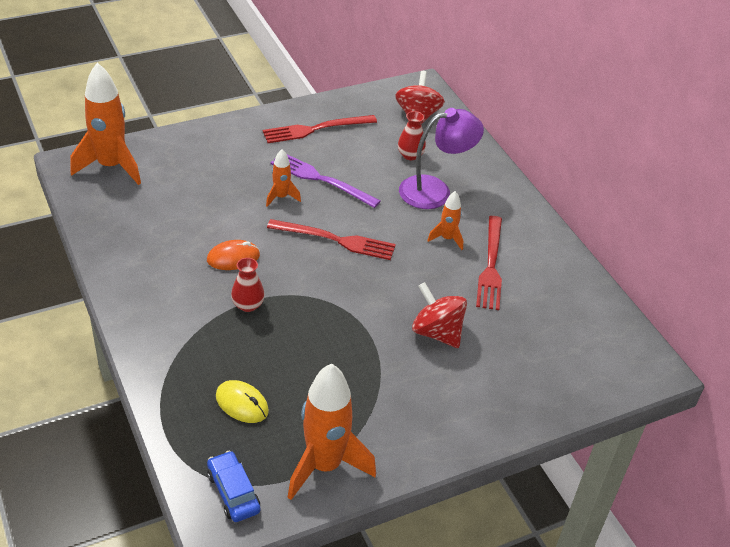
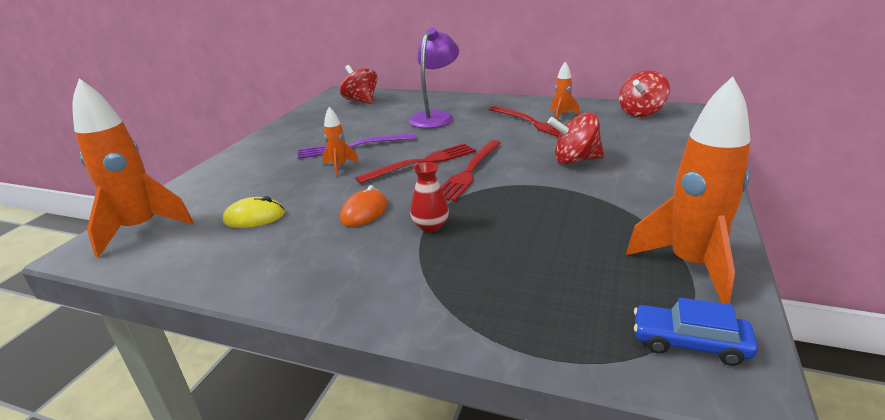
camera: 40 degrees left, 15 degrees down
(242, 404) = (555, 281): yellow mouse -> yellow mouse (254, 217)
(315, 129) = (303, 132): red fork -> red fork (469, 171)
(410, 155) = (390, 113): red vase -> none
(447, 239) = (486, 127): orange rocket -> orange rocket (562, 115)
(604, 332) = (641, 113): none -> red spinning top

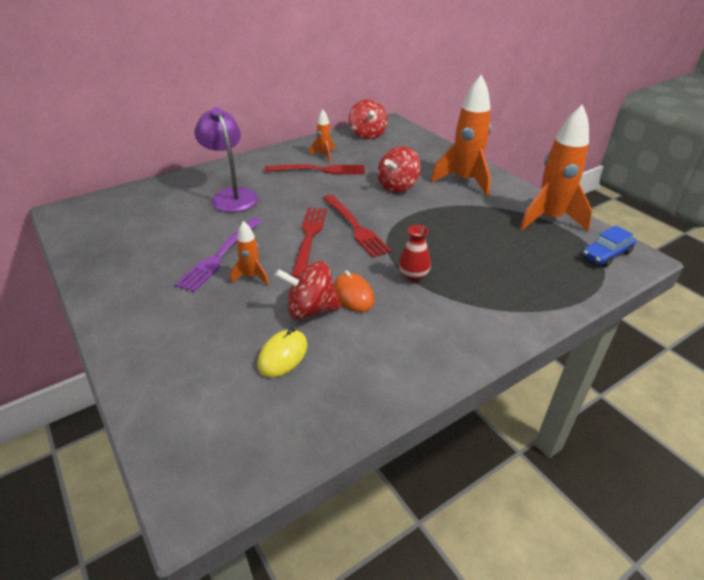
camera: 55 degrees left, 10 degrees up
(141, 229) = (201, 441): orange rocket -> orange rocket (464, 181)
(361, 101) = (116, 210): red spinning top -> red spinning top (311, 310)

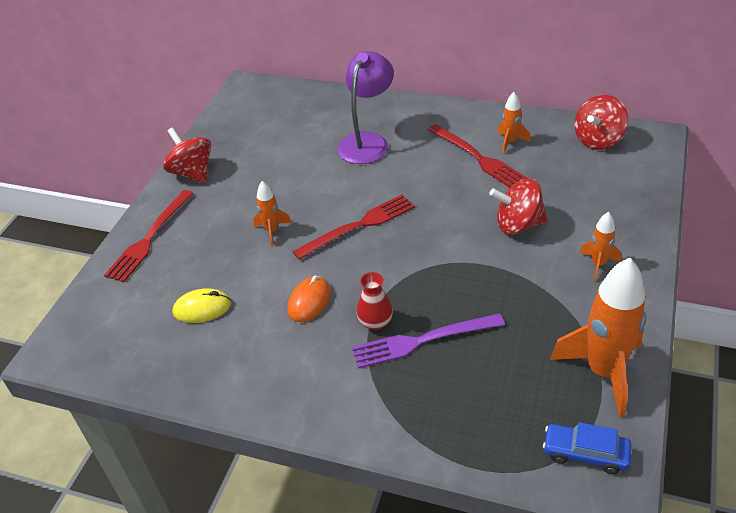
camera: 55 degrees right, 5 degrees up
(220, 255) = (280, 196): purple fork -> purple fork (422, 341)
(311, 310) = (266, 289): red spinning top -> red spinning top (192, 173)
(355, 227) = (409, 241): red fork -> red fork (149, 238)
(464, 181) = (598, 264): orange rocket -> orange rocket, size x0.49

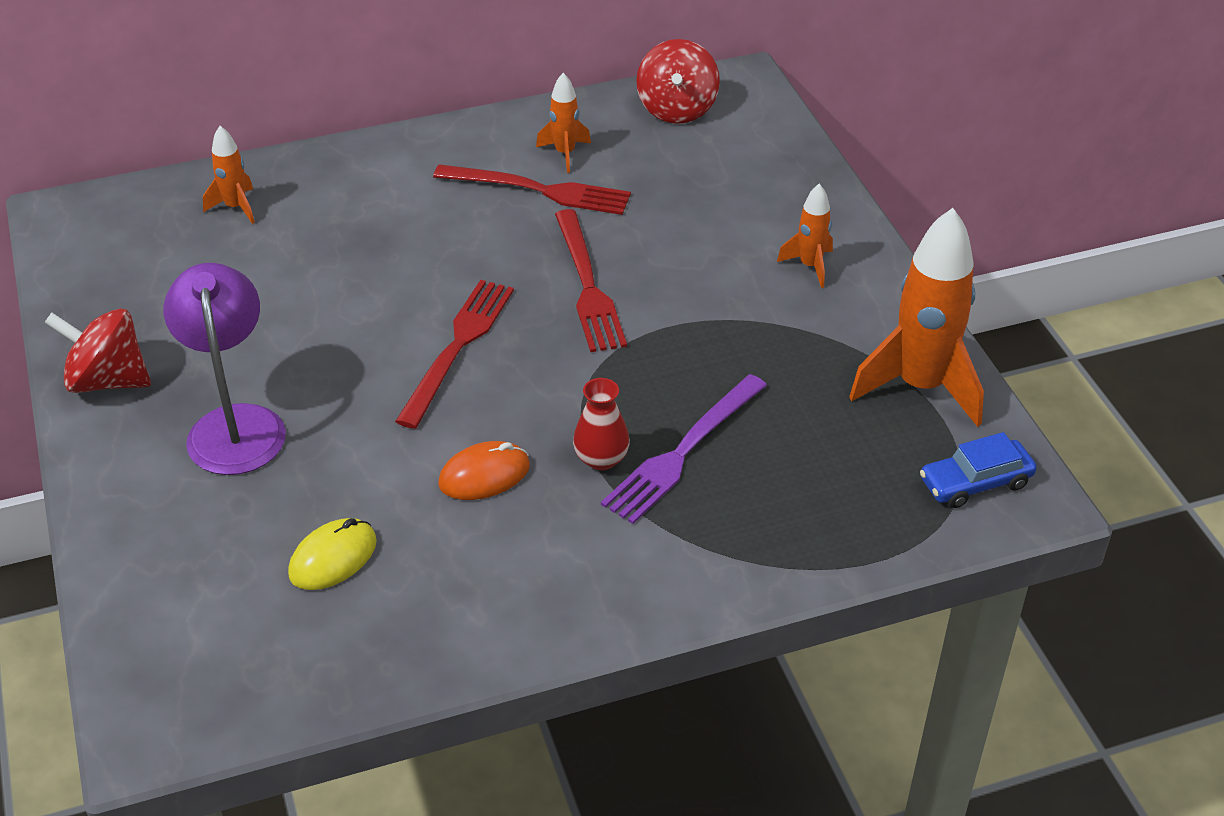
camera: 40 degrees left, 0 degrees up
(149, 238) = (137, 504): red fork -> red fork (587, 285)
(272, 231) = (334, 408): orange rocket -> orange rocket (236, 207)
(309, 301) = (484, 475): orange mouse -> orange mouse turned 75 degrees clockwise
(367, 141) = (356, 227): purple lamp -> purple lamp (235, 424)
(518, 224) = (671, 257): red spinning top -> none

